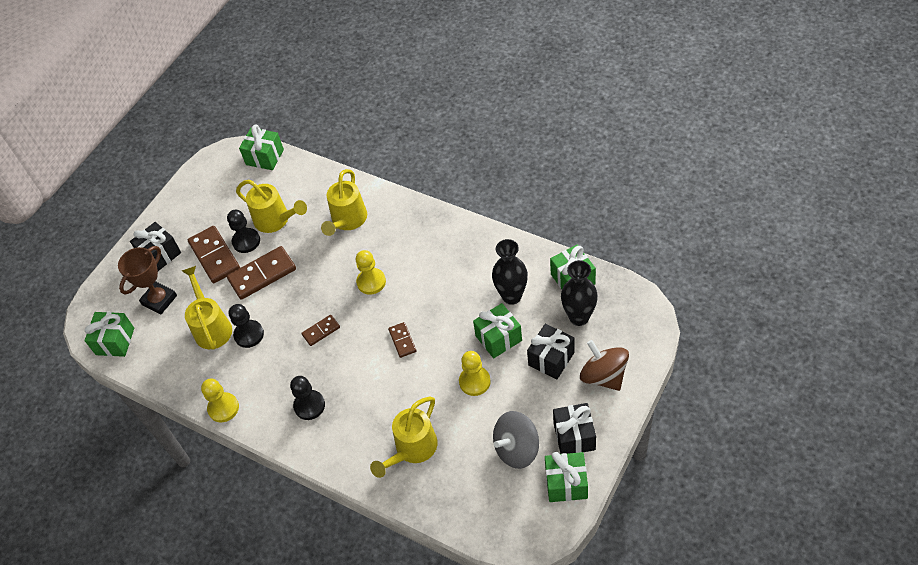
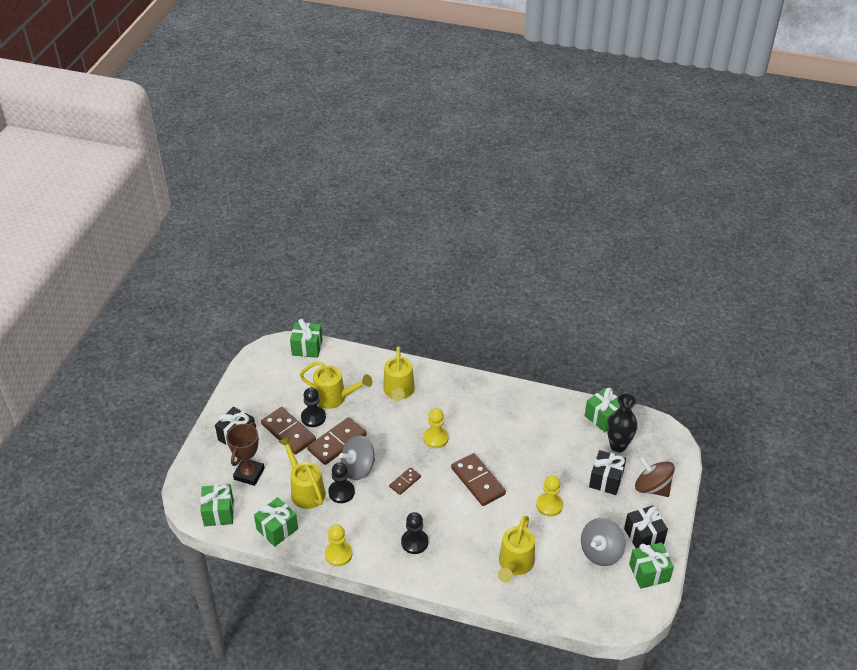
camera: 20 degrees left, 10 degrees down
(275, 308) = (358, 468): none -> grey spinning top
(402, 340) = (478, 481): brown domino -> brown domino, size x1.86
(498, 338) = (558, 469): green gift -> green gift (277, 529)
(511, 296) = (558, 436): black vase -> none

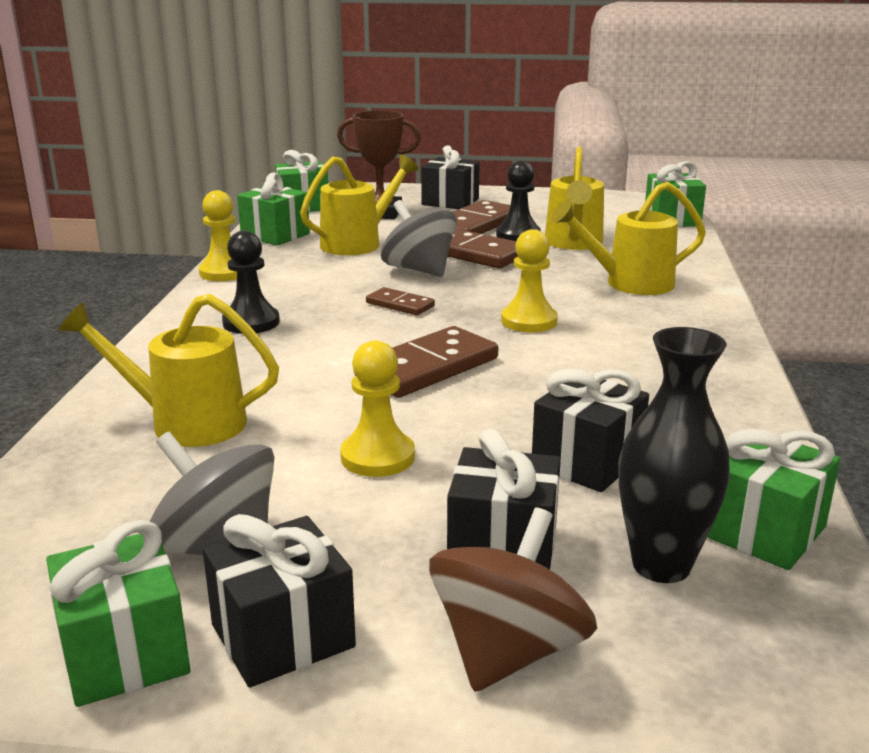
camera: 80 degrees right, 20 degrees down
(341, 492) = (360, 264): black pawn -> none
(559, 448) = (587, 462): none -> black gift

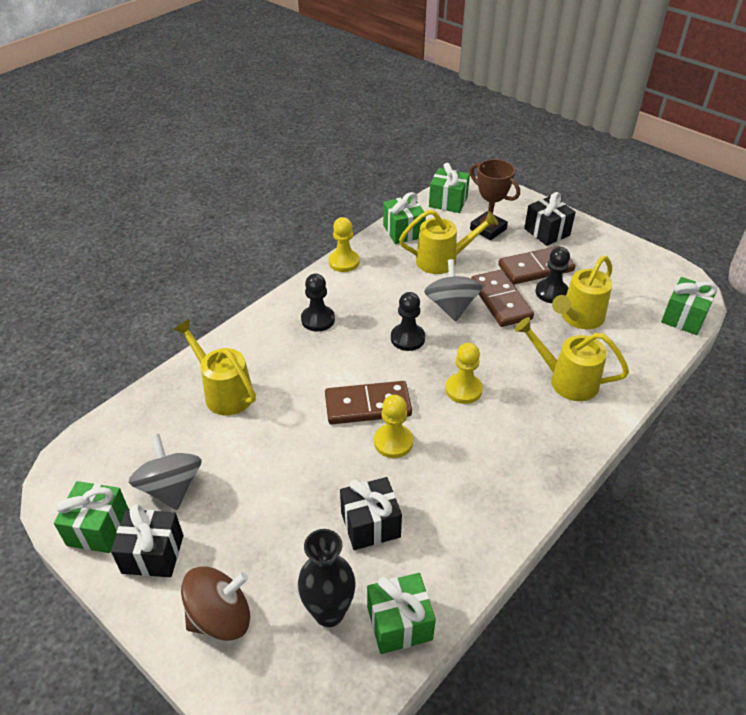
camera: 35 degrees right, 20 degrees up
(377, 457) = (281, 464): yellow pawn -> yellow pawn (393, 442)
(400, 305) = (407, 338): brown domino -> black pawn
(503, 546) = (276, 557): black gift -> none

